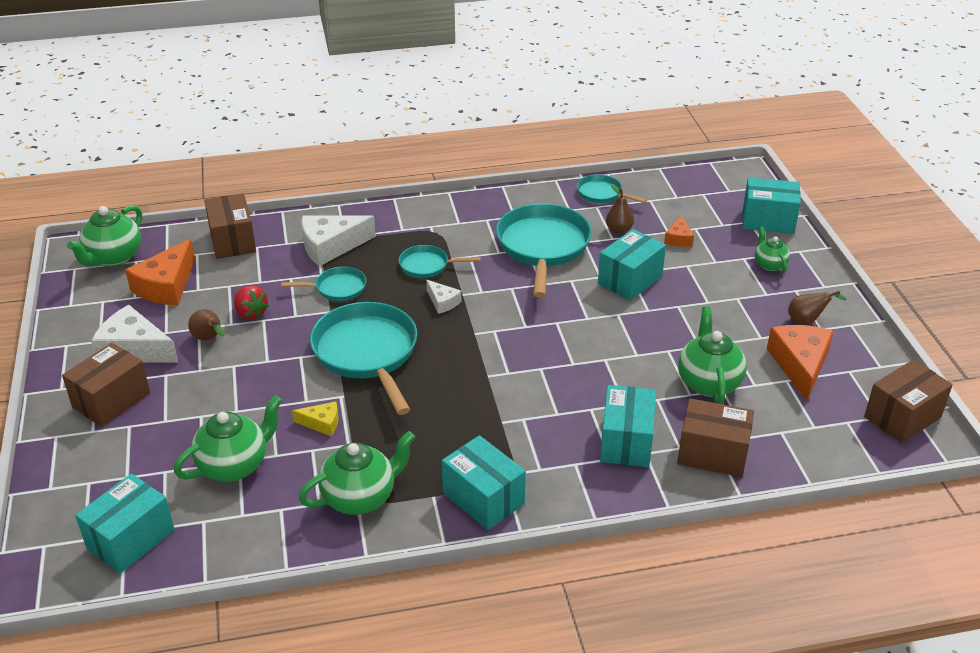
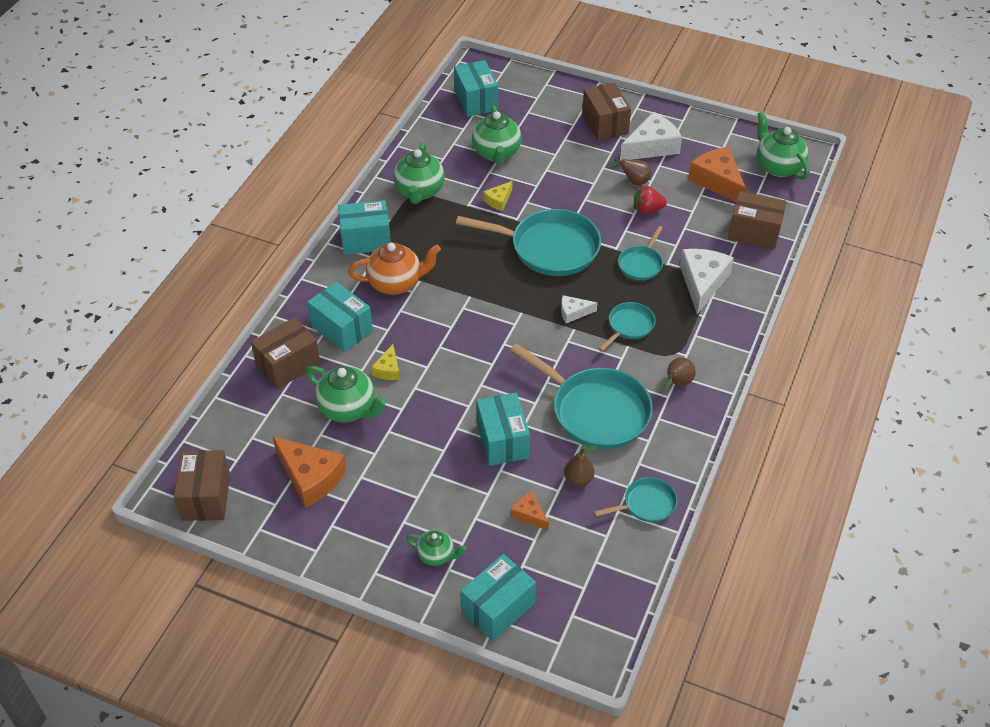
camera: 125 degrees right, 10 degrees up
(524, 437) = (396, 283): none -> orange teapot
(636, 382) = (388, 369): none -> yellow cheese
(806, 321) = (348, 522): brown pear -> brown pear (677, 383)

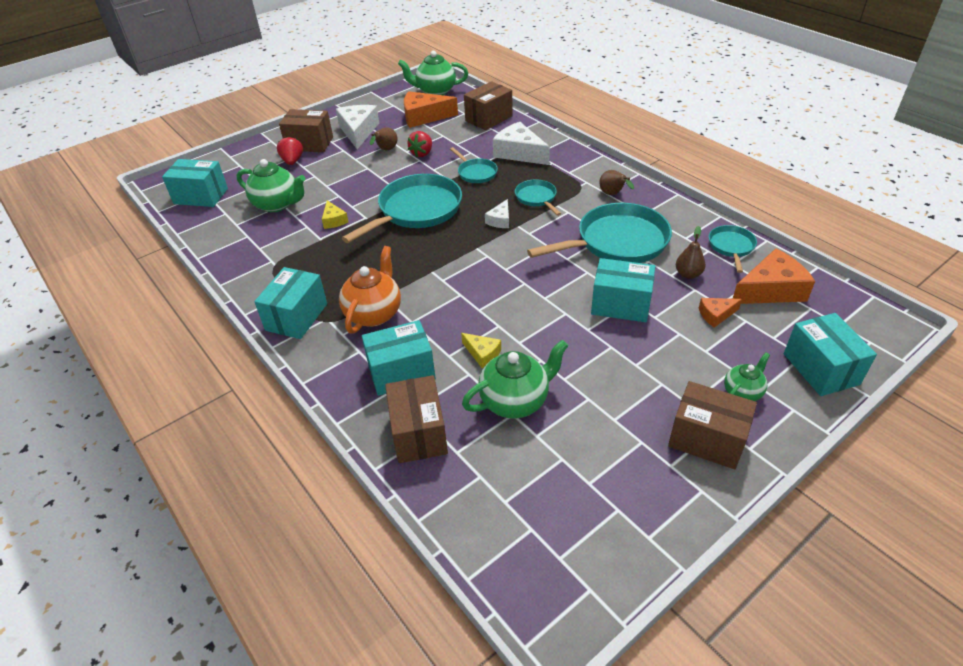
camera: 60 degrees left, 5 degrees down
(206, 497) = (574, 581): brown box -> brown box (706, 439)
(310, 477) = (594, 463): orange cheese -> orange cheese (771, 290)
(419, 191) = (272, 262): green teapot -> none
(567, 128) = (292, 161): none -> red strawberry

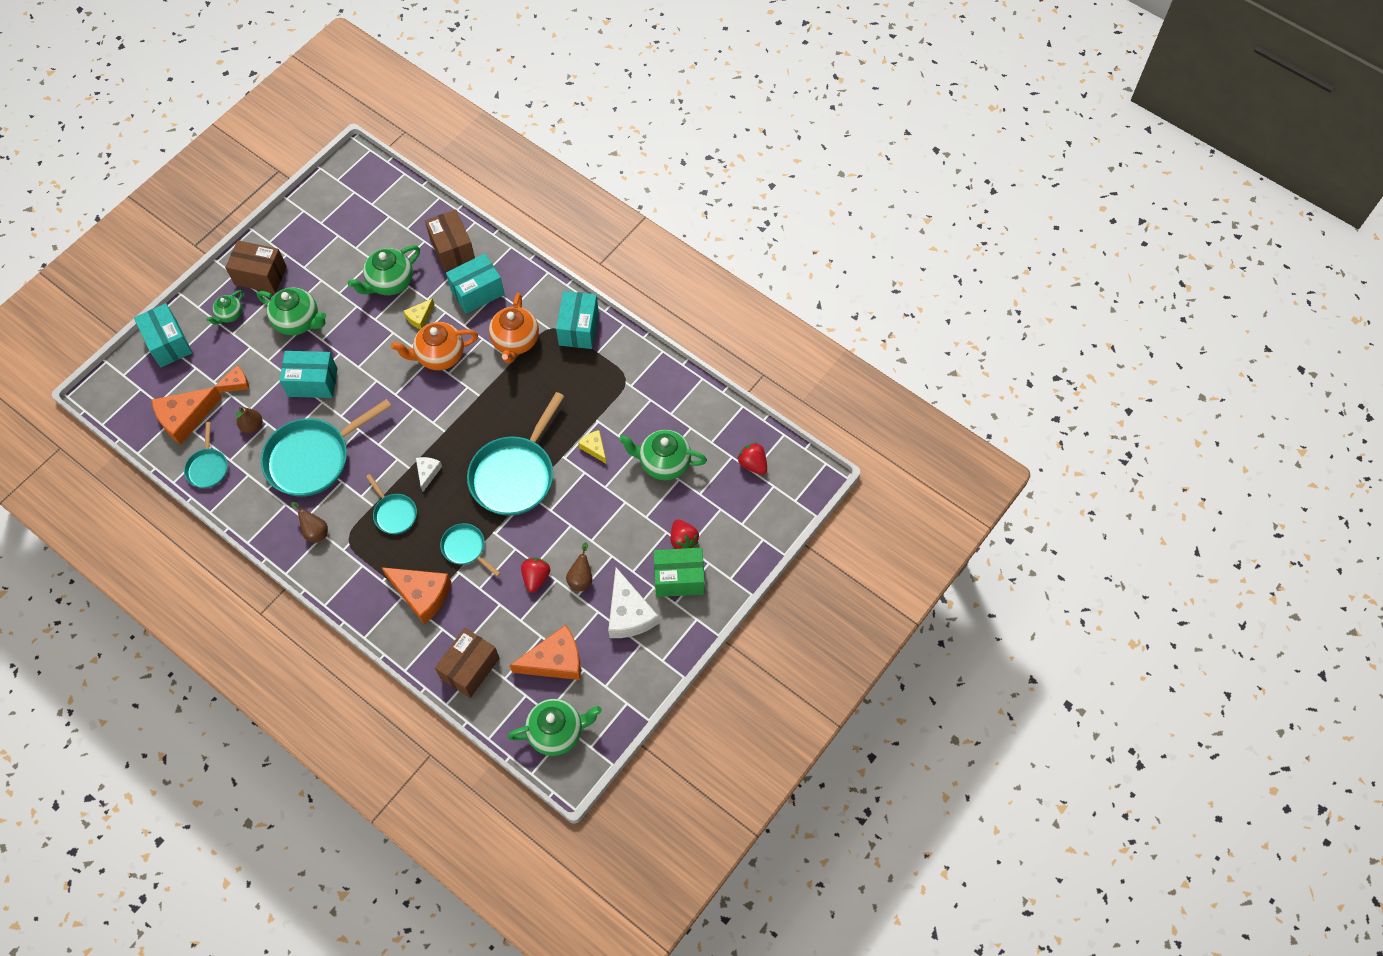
camera: 165 degrees right, 20 degrees up
(201, 196) = (753, 464): turquoise box -> red strawberry
(309, 143) = (679, 579): brown box -> green box
(466, 311) = (440, 356): none -> orange teapot
(482, 354) = (419, 317): yellow cheese -> yellow cheese turned 75 degrees counterclockwise
(519, 153) = (422, 595): white cheese -> orange cheese
(644, 371) = (298, 321): none -> green teapot

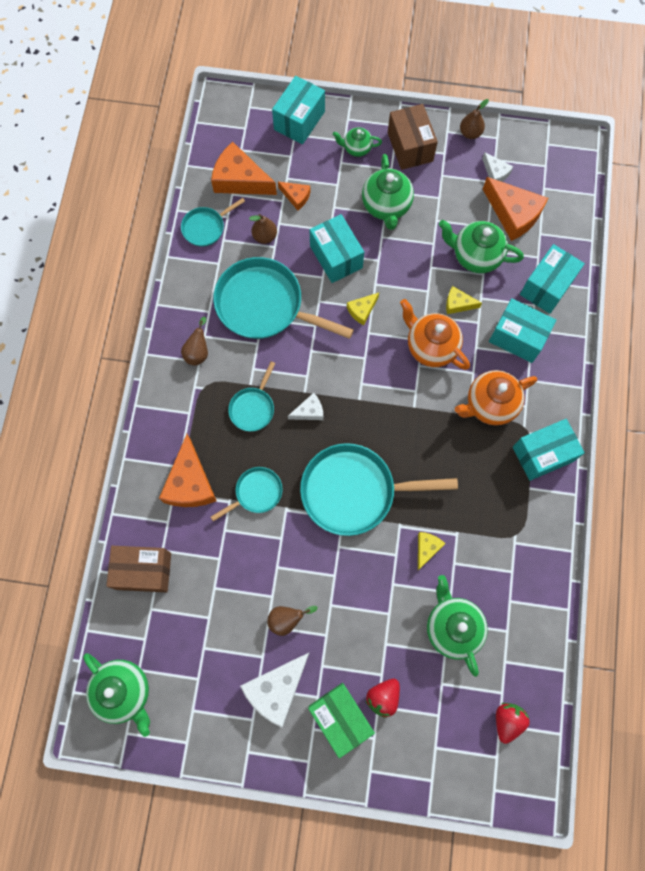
camera: 60 degrees right, 10 degrees up
(284, 226) = (470, 133): none -> brown pear
(332, 229) = (495, 173): none -> white cheese
(373, 388) = (362, 310): none -> yellow cheese
(452, 249) = (546, 287): brown box -> turquoise box
(466, 548) = (256, 493): turquoise pan -> turquoise pan turned 45 degrees clockwise
(536, 578) = (263, 576): red strawberry -> none
(555, 661) = (192, 646): orange cheese -> orange cheese (513, 214)

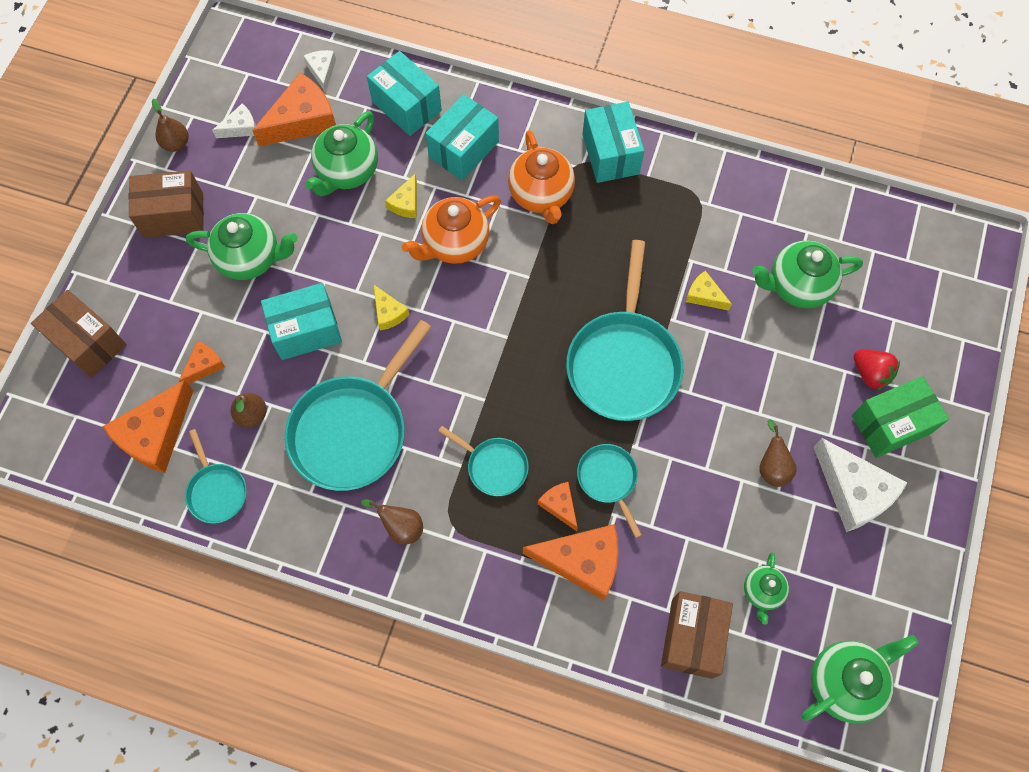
camera: 80 degrees left, 5 degrees down
(230, 460) = (559, 505): none -> orange cheese
(299, 120) = (88, 343): turquoise box -> brown box
(309, 411) = (512, 398): white cheese -> white cheese (322, 71)
(356, 148) = (155, 278): green teapot -> green teapot (762, 591)
(507, 720) = (903, 251): red strawberry -> none

